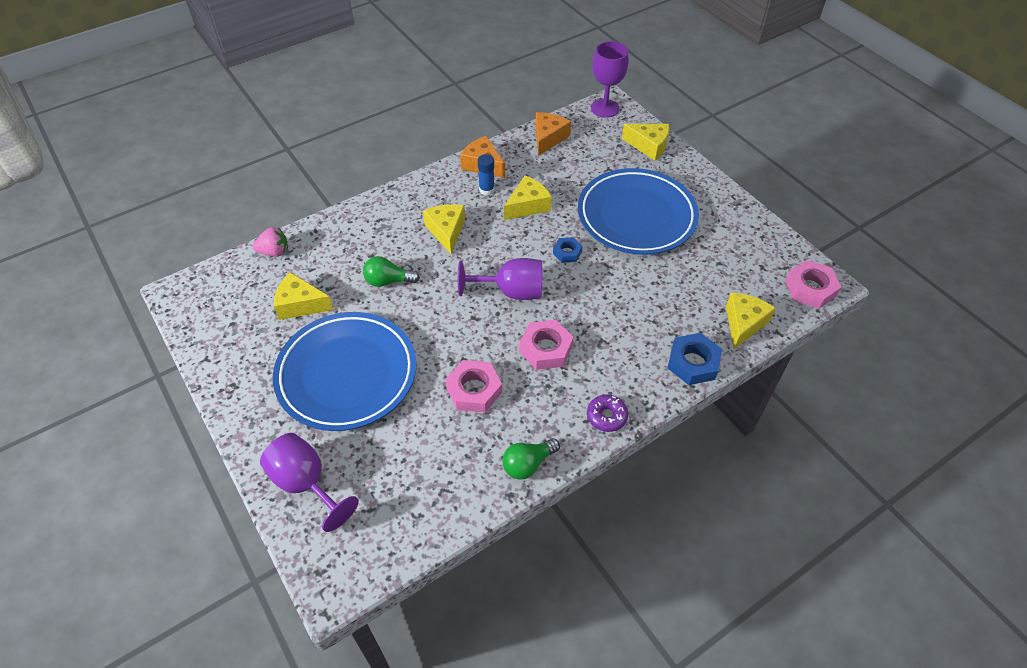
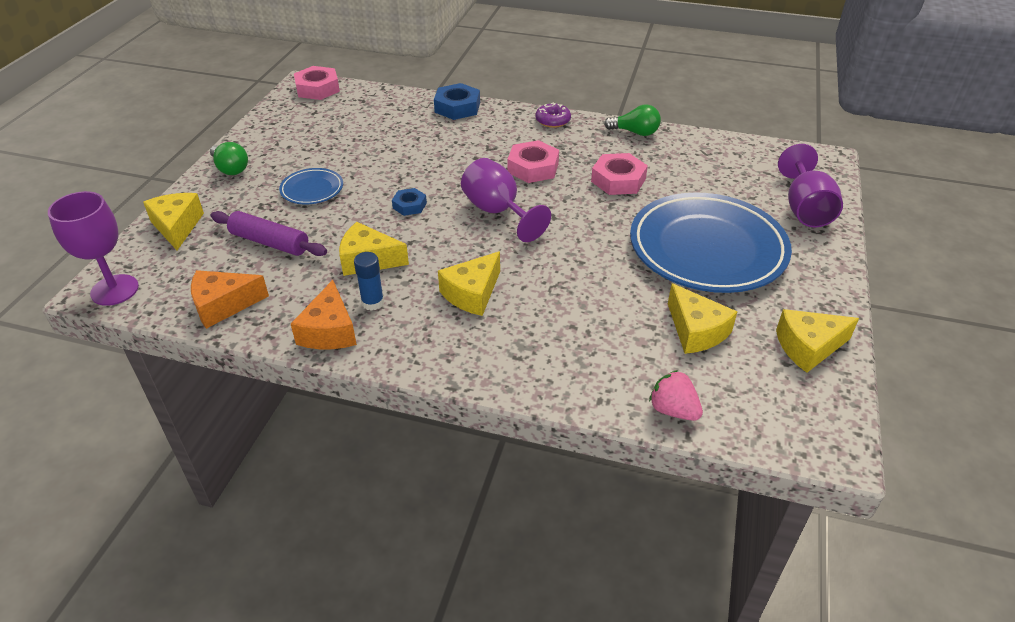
camera: 130 degrees left, 10 degrees down
(388, 281) = (586, 291): green light bulb -> green light bulb (230, 168)
(591, 175) = (270, 242): none -> purple rolling pin
(636, 216) = (312, 189): blue plate -> blue plate, size x0.44
(743, 324) = (391, 101): yellow cheese -> yellow cheese (808, 347)

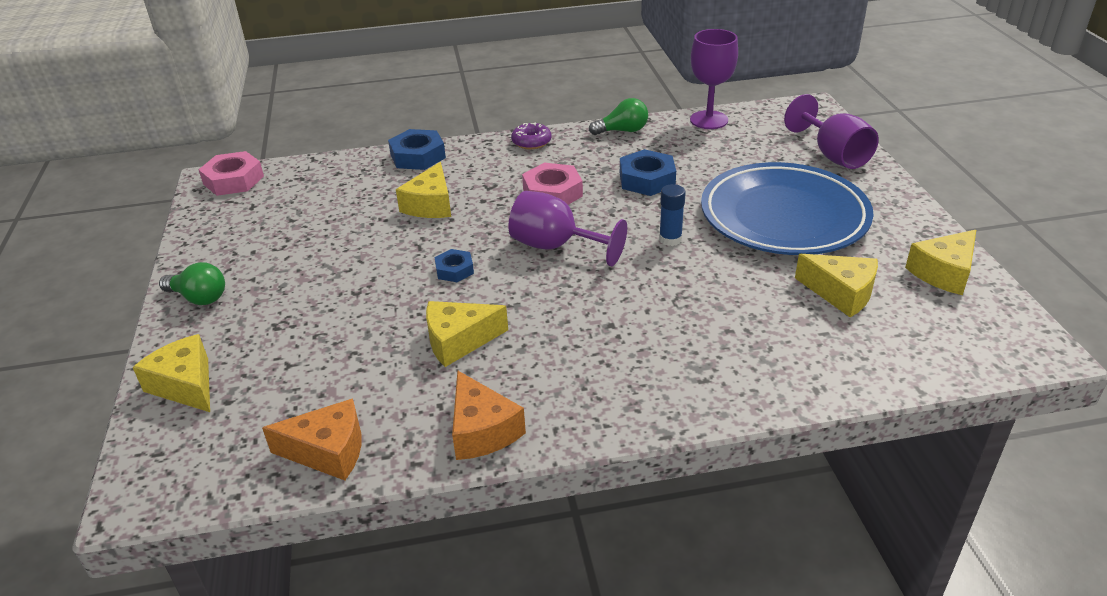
camera: 25 degrees left, 5 degrees down
(114, 290) = (164, 488): purple goblet -> purple goblet (709, 120)
(223, 305) = (328, 451): orange cheese -> orange cheese turned 135 degrees counterclockwise
(270, 242) = (324, 362): purple rolling pin -> none
(312, 189) = (325, 289): blue plate -> none
(372, 302) = (504, 383): blue glue stick -> blue glue stick (670, 239)
(472, 294) = (602, 335): yellow cheese -> yellow cheese (430, 205)
(618, 180) = (647, 179): pink nut -> blue nut
(673, 410) = (887, 372): pink strawberry -> none

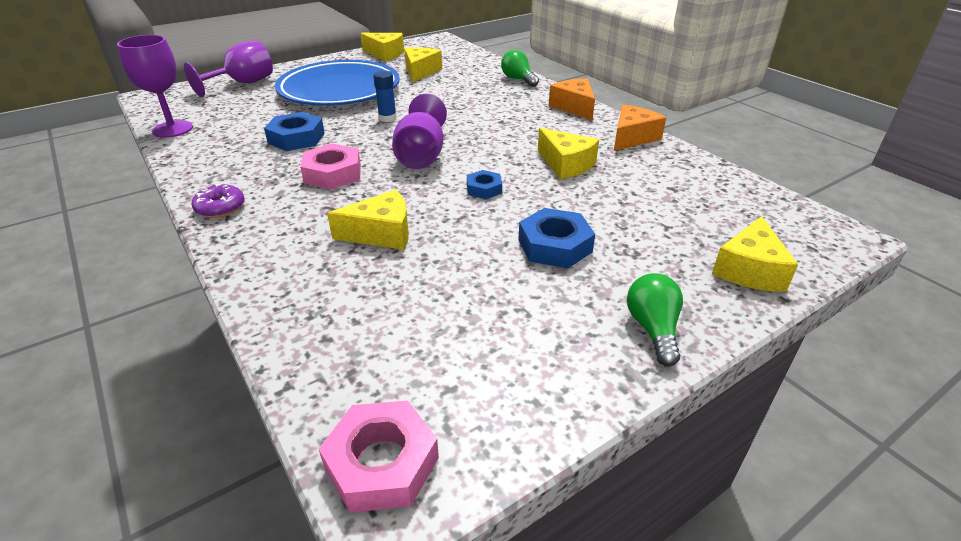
camera: 115 degrees left, 0 degrees up
(328, 451) = (711, 179): orange cheese -> orange cheese (574, 107)
(417, 156) = (264, 279): blue nut -> blue nut (555, 246)
(622, 131) = (194, 163): green light bulb -> green light bulb (518, 79)

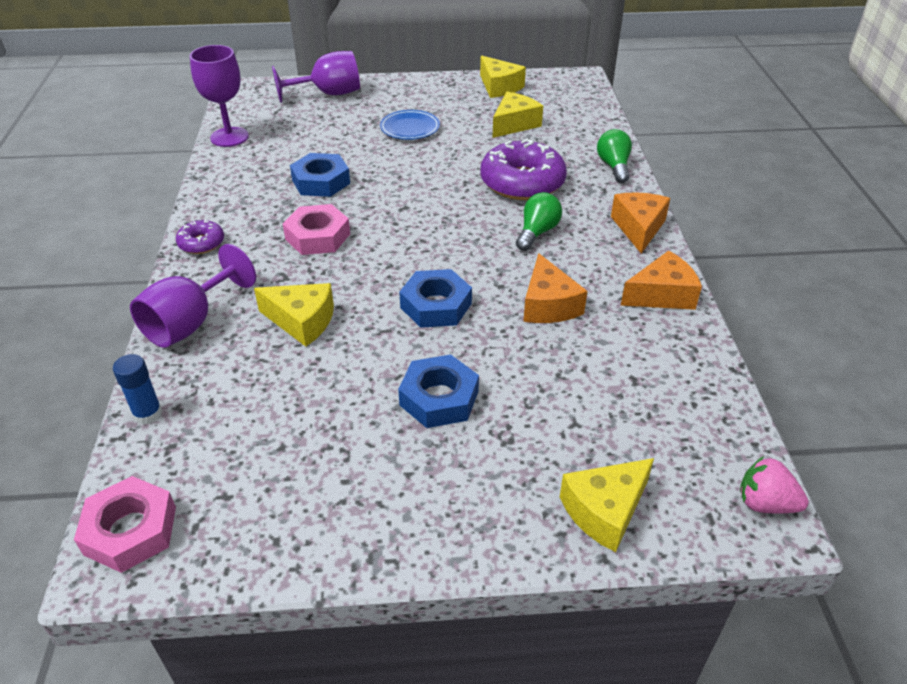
camera: 30 degrees right, 5 degrees up
(339, 90) = (410, 128): blue plate -> blue plate, size x0.44
(387, 118) = (424, 181): blue glue stick -> blue glue stick (148, 414)
(421, 155) = (415, 241): purple goblet -> purple goblet (190, 323)
(464, 102) = (522, 182): none -> purple donut
(484, 189) = (436, 305): blue nut -> blue nut, size x1.68
(566, 164) = (548, 305): yellow cheese -> orange cheese
(653, 329) = (438, 526): green light bulb -> green light bulb (537, 232)
(829, 227) = (765, 503): none -> pink strawberry

